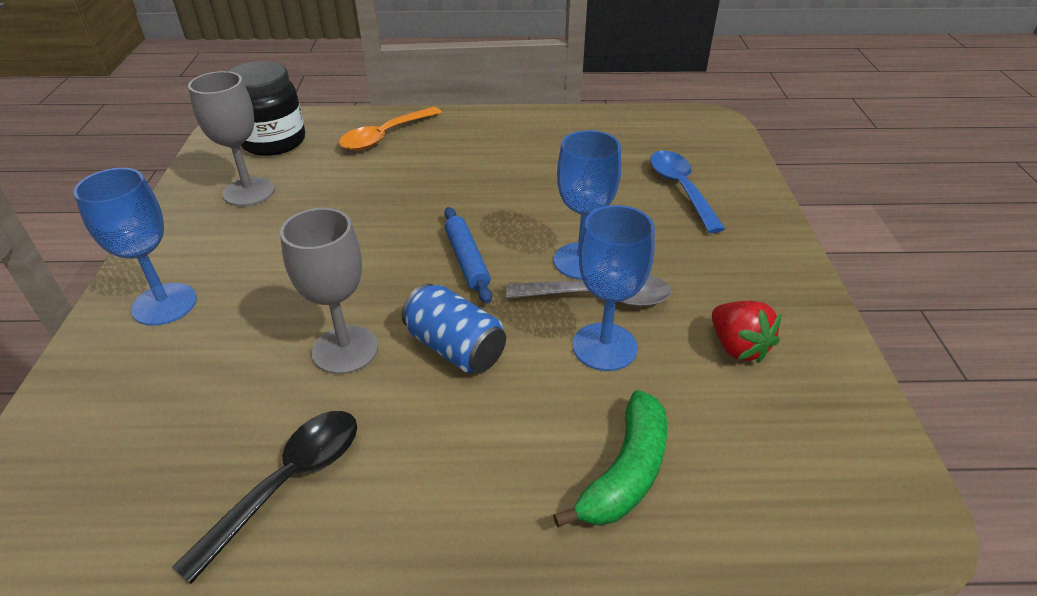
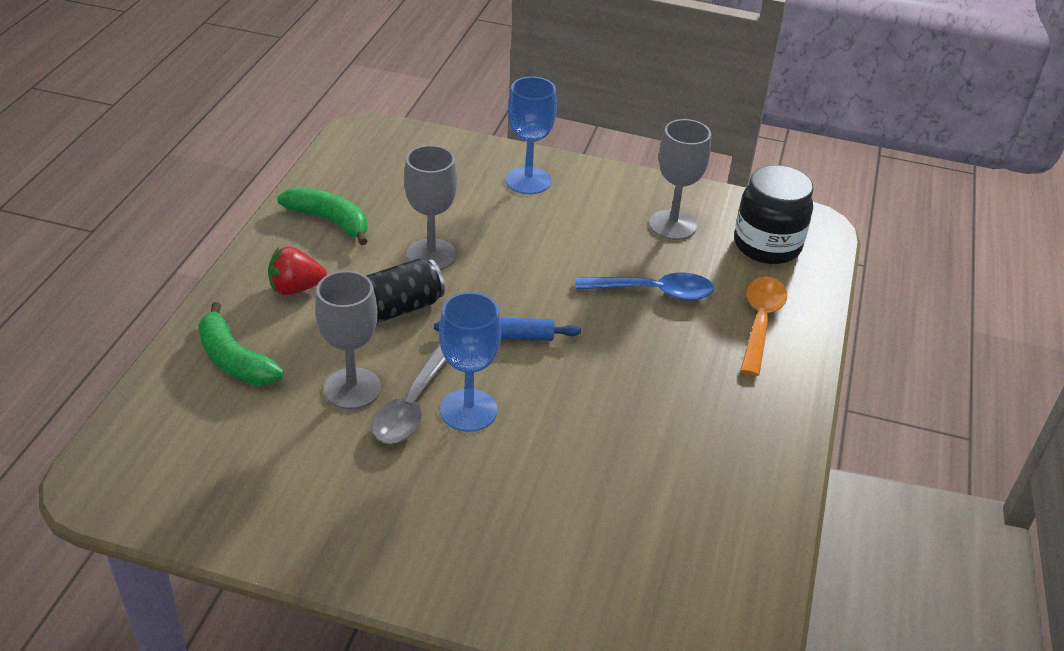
camera: 105 degrees right, 0 degrees up
(288, 483) = (329, 221): black spoon -> green banana
(385, 136) = (760, 322): orange spoon -> orange spoon turned 45 degrees clockwise
(455, 348) = (401, 307): blue can -> black can
(604, 347) = (352, 388): blue goblet -> grey goblet
(681, 189) = (560, 541): blue spoon -> blue spoon (653, 292)
(737, 347) = (300, 472): red strawberry -> red strawberry (296, 288)

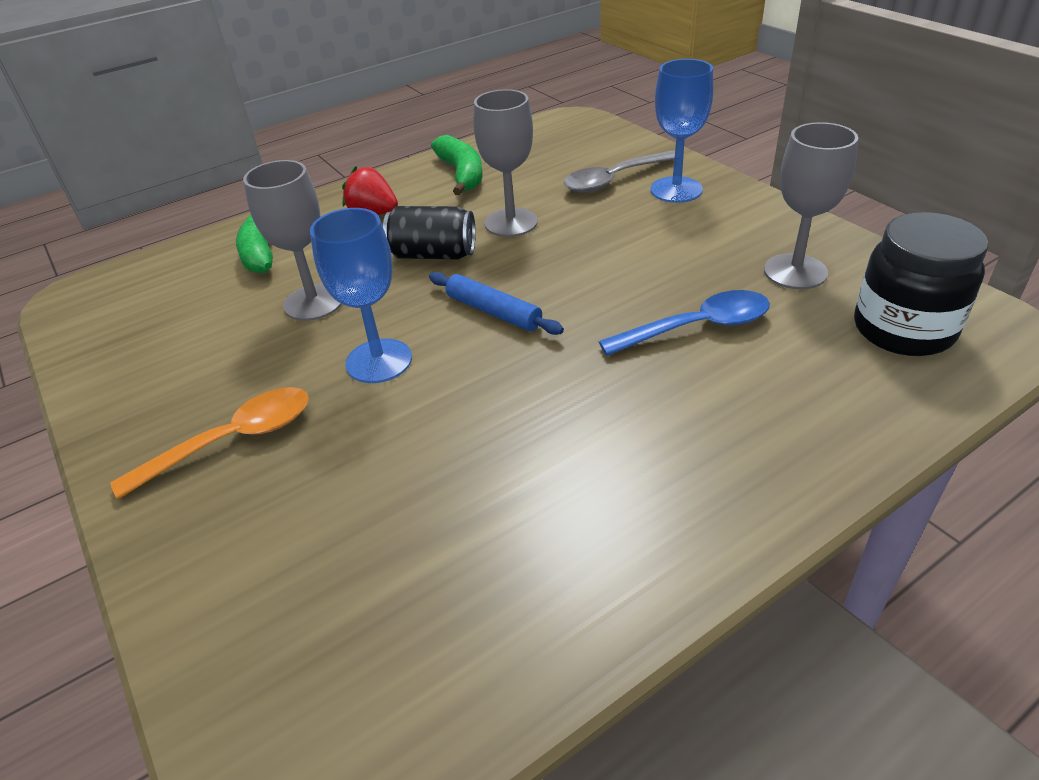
camera: 45 degrees right, 0 degrees up
(412, 405) = (339, 336): grey spoon -> grey spoon (614, 180)
(653, 292) = (697, 327): blue spoon -> blue spoon turned 60 degrees counterclockwise
(760, 322) = (801, 409): orange spoon -> orange spoon (232, 441)

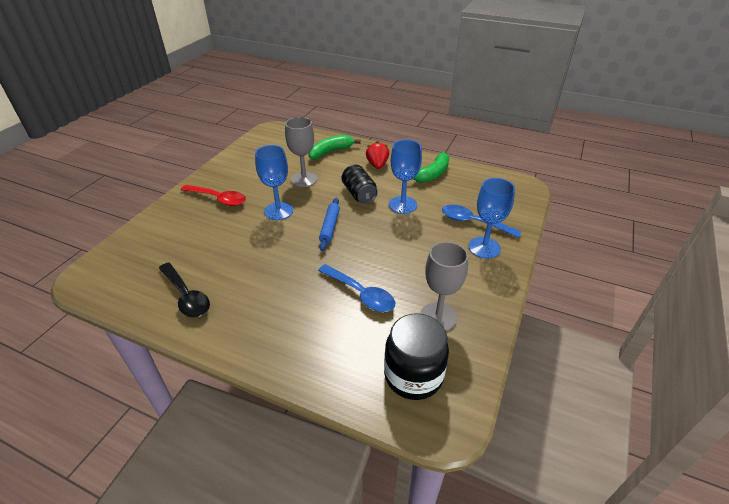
camera: 55 degrees right, 0 degrees up
(232, 441) = (218, 199): orange spoon -> red spoon
(511, 223) = (403, 205): grey goblet -> blue goblet
(537, 572) = (186, 296): none -> black spoon
(614, 180) = (473, 222): grey spoon -> blue spoon

